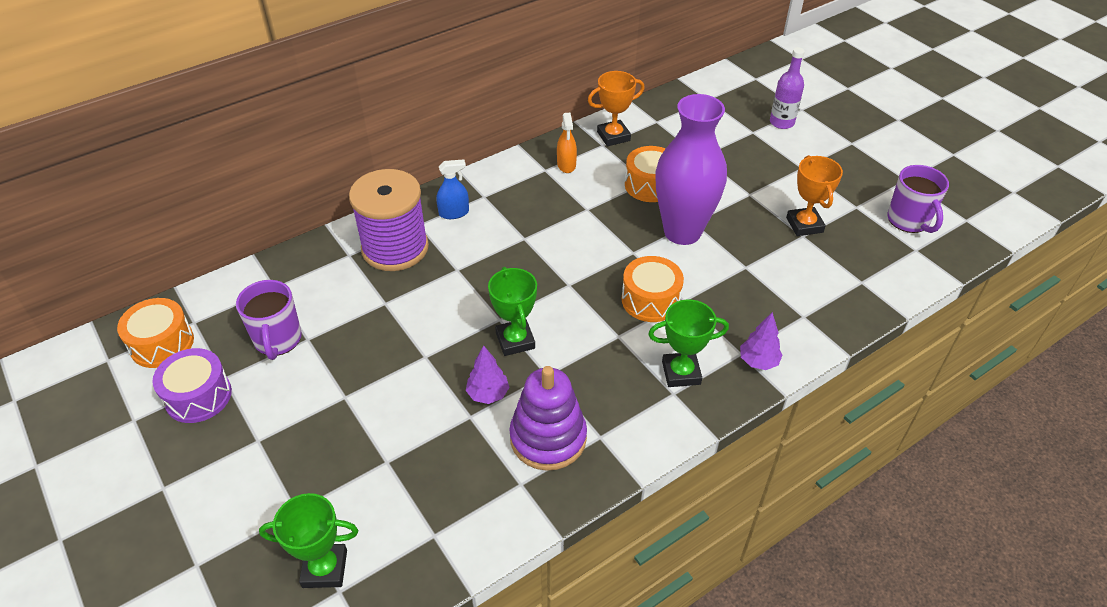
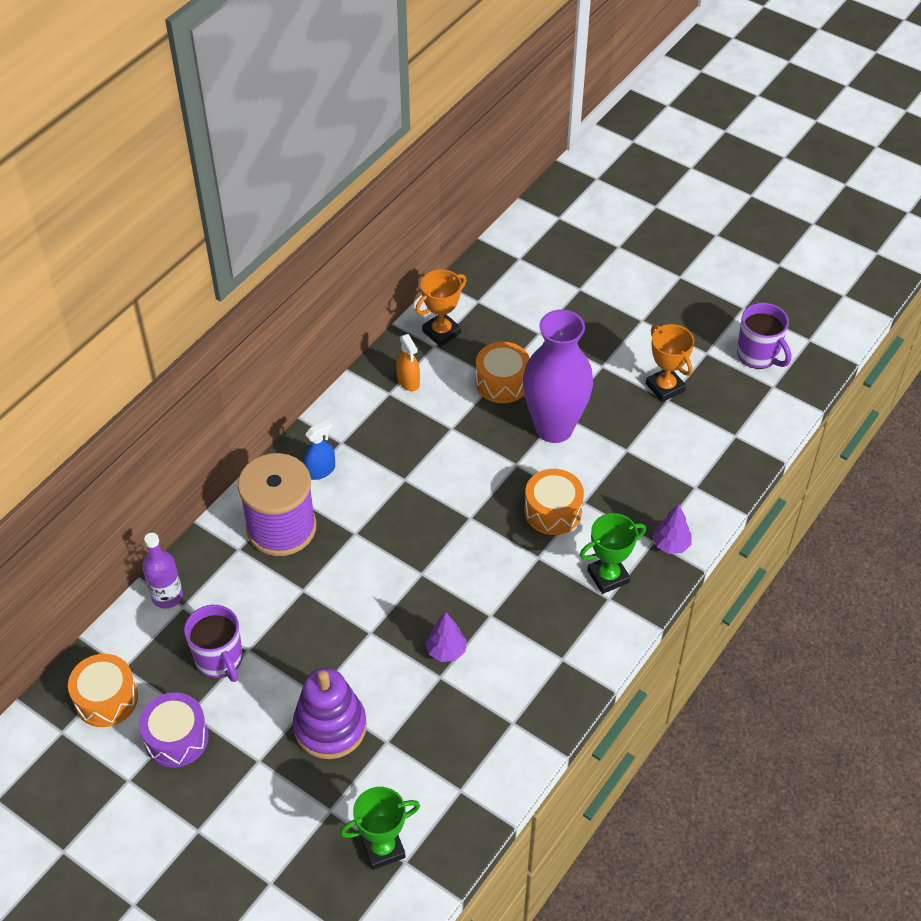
camera: 20 degrees left, 5 degrees up
(515, 340) = (446, 590): green trophy -> none
(548, 438) = (518, 674): purple stacking toy -> purple stacking toy (330, 727)
(781, 122) = (604, 269): purple bottle -> purple bottle (167, 596)

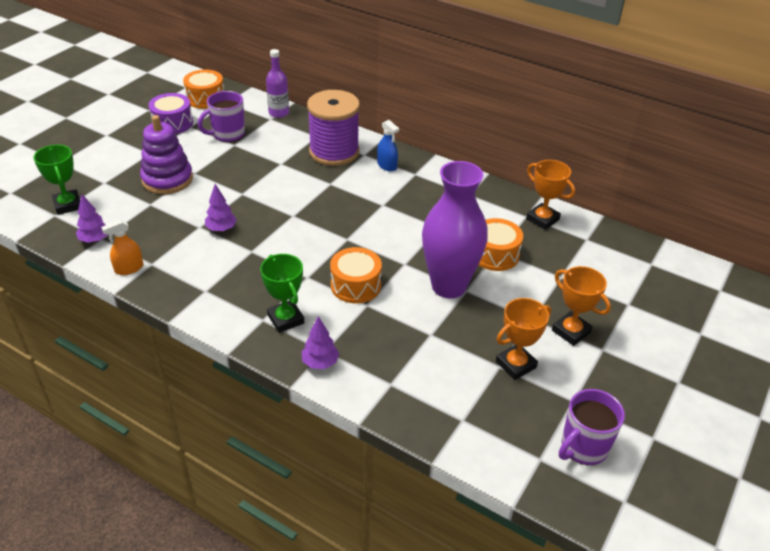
camera: 85 degrees right, 10 degrees down
(408, 381) = (483, 203): orange spray bottle -> orange spray bottle (129, 268)
(463, 797) = (95, 240): none -> purple tree
(619, 339) = (571, 331): none -> orange trophy

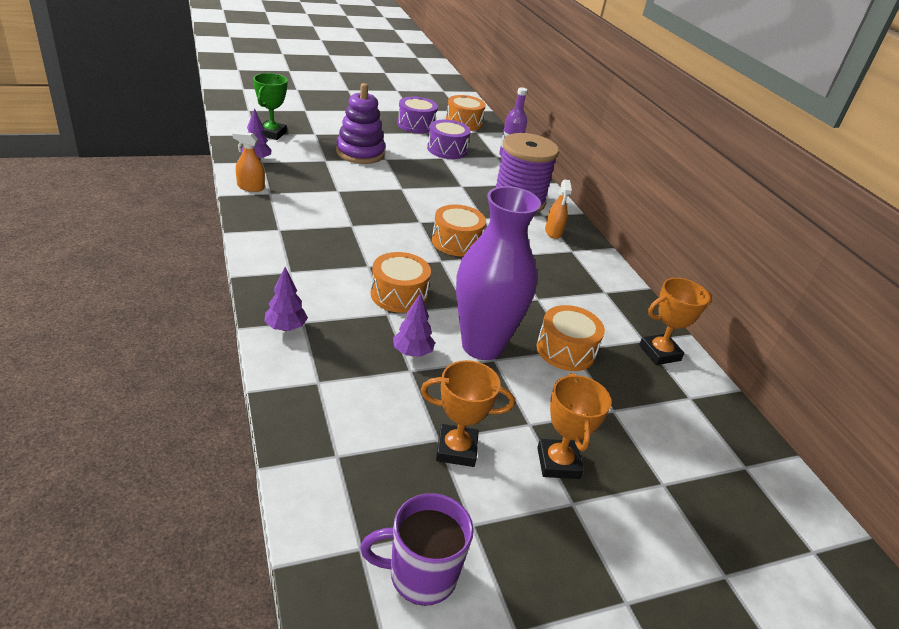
camera: 35 degrees right, 5 degrees down
(221, 229) = (351, 200): purple tree -> purple tree (412, 353)
(227, 134) = (447, 150): purple mug -> purple drum
(285, 319) = (307, 282): green trophy -> none
(338, 216) = (456, 242): none -> orange drum
(387, 166) = (553, 232): blue spray bottle -> orange spray bottle
(542, 219) = (659, 353): orange trophy -> orange trophy turned 75 degrees clockwise

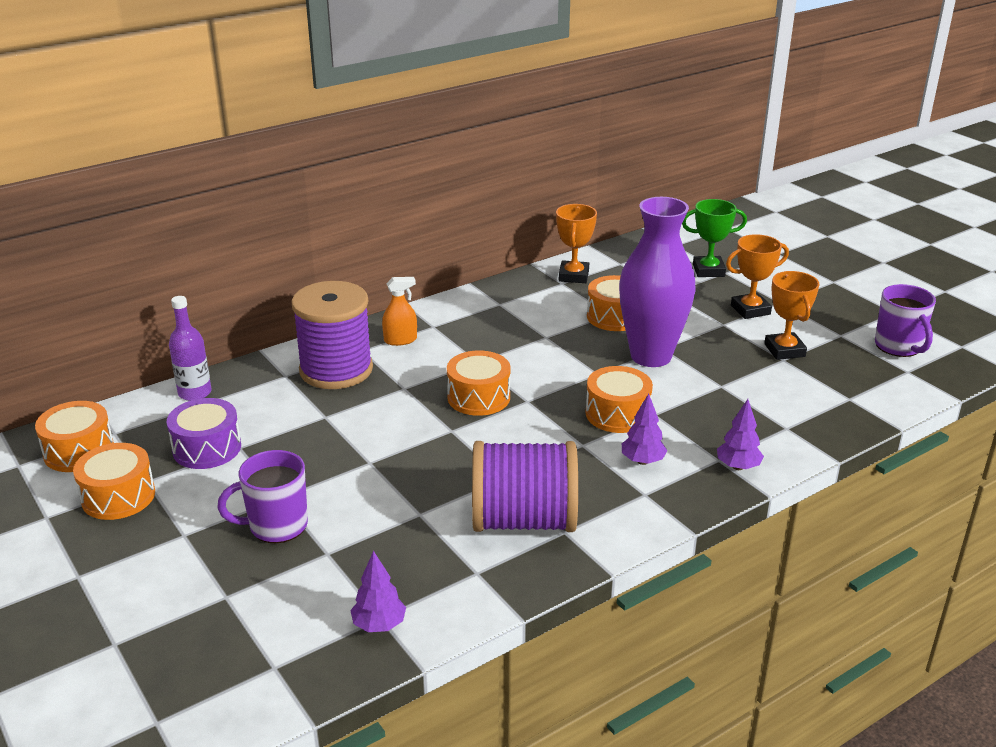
camera: 100 degrees left, 5 degrees down
(250, 187) = (474, 597): orange spray bottle -> none
(271, 133) = (258, 647): green trophy -> green trophy (708, 270)
(302, 219) = (524, 521): none -> purple spool
(360, 153) = (276, 526): purple stacking toy -> purple mug
(412, 353) = (698, 389): purple tree -> purple tree (642, 461)
(416, 125) = (118, 496): purple drum -> orange drum
(659, 353) = (573, 276): orange trophy -> orange trophy turned 45 degrees clockwise

